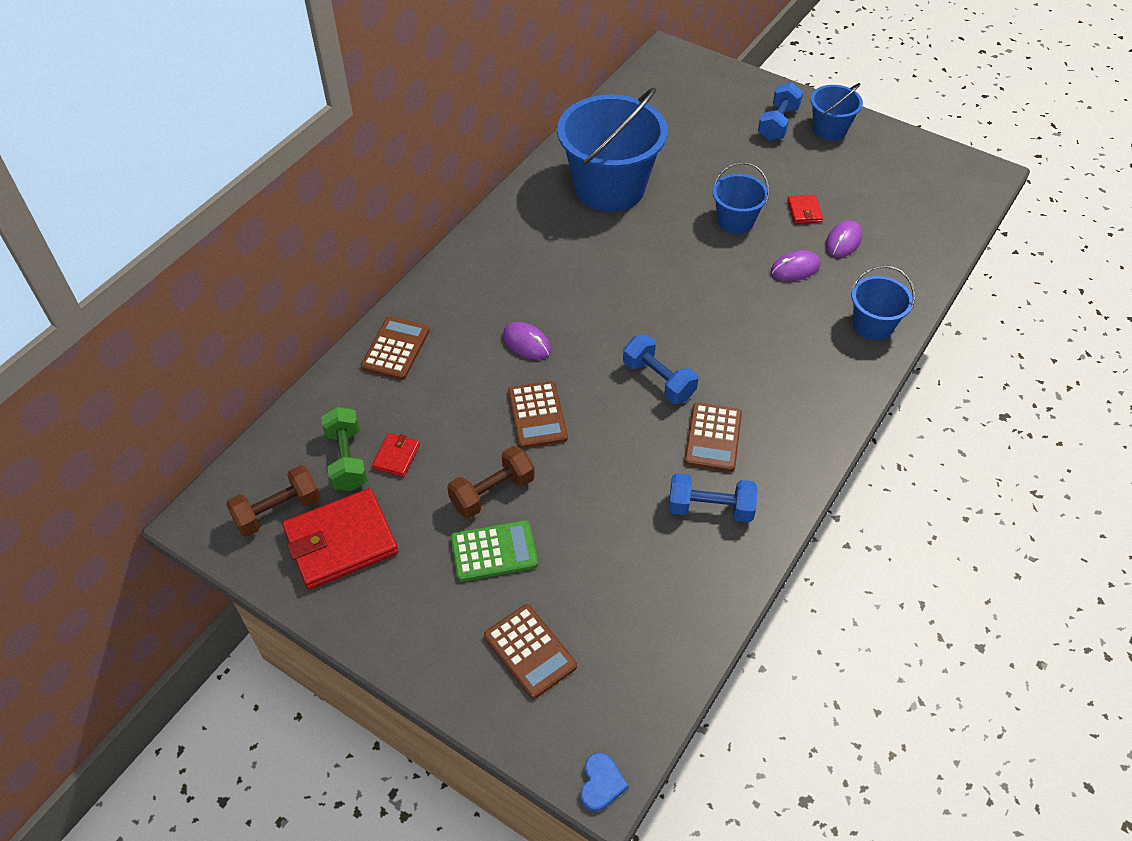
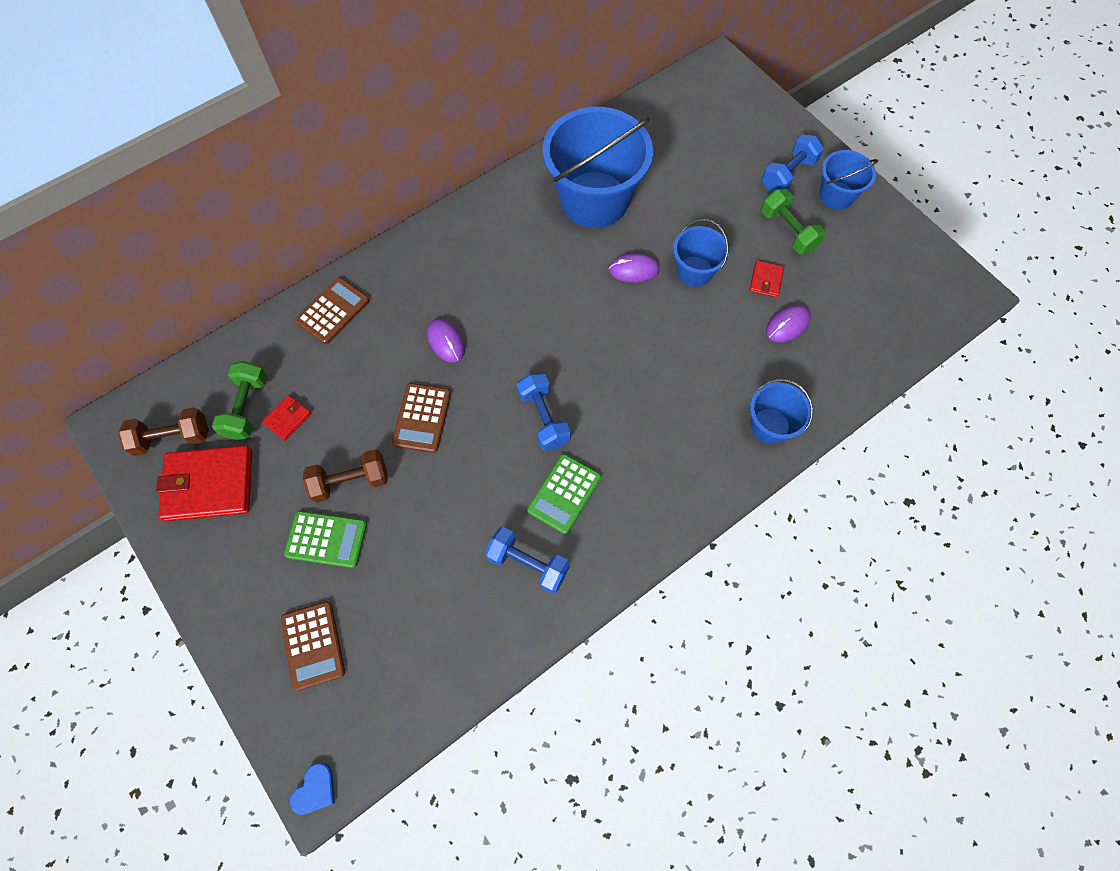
camera: 20 degrees right, 15 degrees up
(713, 438) = (564, 494): brown calculator -> green calculator
(795, 268) = (726, 340): purple mouse -> purple mouse (633, 269)
(802, 167) = (788, 231): none -> green dumbbell

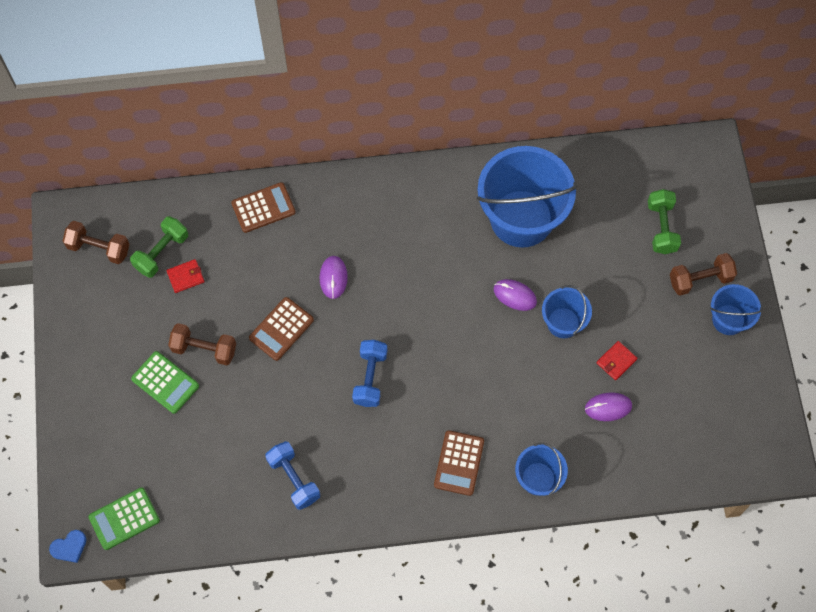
camera: 30 degrees right, 0 degrees up
(209, 485) = (106, 298): red wallet -> none
(313, 645) = (117, 452): brown calculator -> brown calculator (459, 463)
(564, 494) = (350, 443): green calculator -> green calculator (124, 519)
(788, 174) = (700, 280): blue dumbbell -> brown dumbbell
(788, 231) = (664, 329): green dumbbell -> green dumbbell (661, 227)

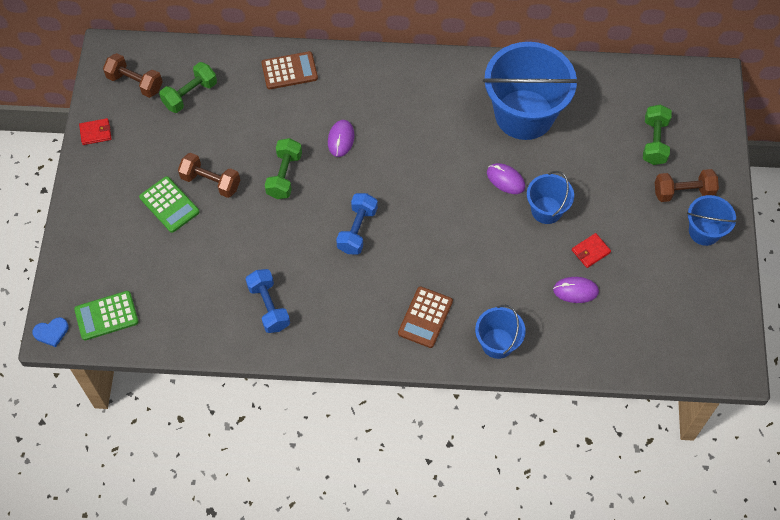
camera: 10 degrees right, 5 degrees down
(185, 277) = (207, 118): red wallet -> red wallet (95, 133)
(281, 329) = (284, 175): brown calculator -> green dumbbell

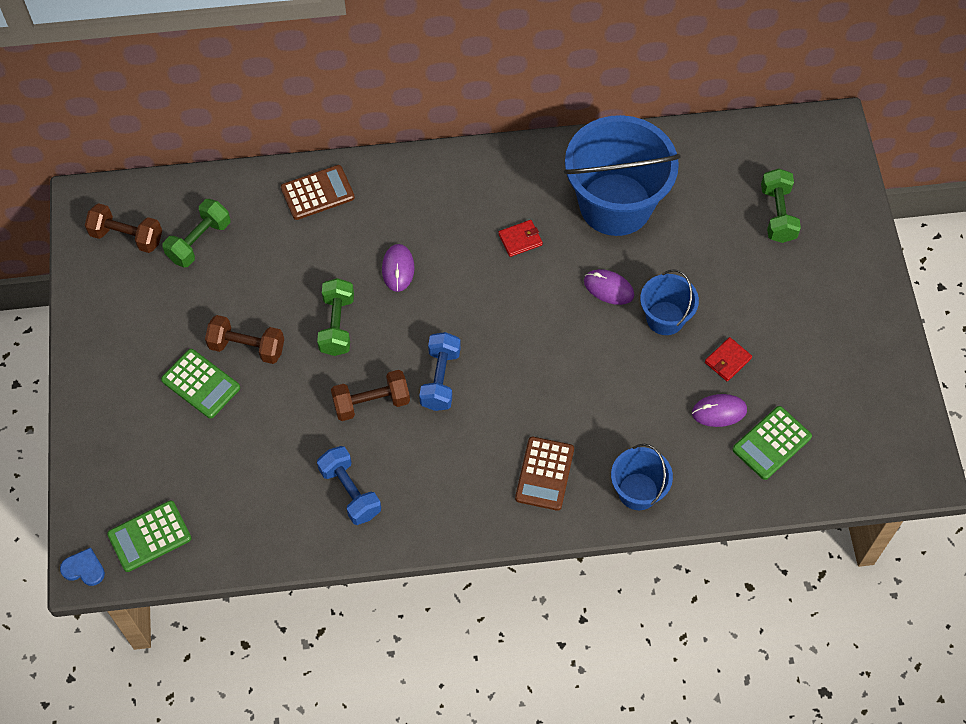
camera: 10 degrees left, 0 degrees up
(51, 332) = (84, 568): blue heart -> blue heart turned 135 degrees counterclockwise
(95, 133) = (89, 307): red wallet -> red wallet (520, 239)
(613, 322) = (771, 443): none -> green calculator
(683, 192) = (823, 271): brown dumbbell -> brown dumbbell (371, 403)
(704, 231) = (857, 315): blue bucket -> none

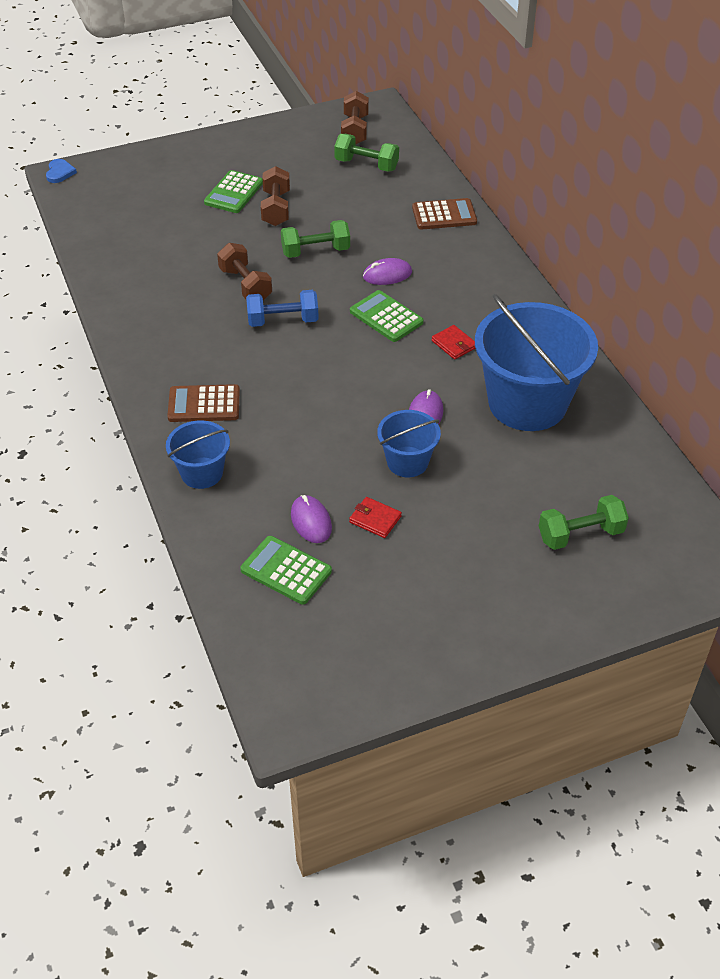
camera: 75 degrees right, 15 degrees down
(149, 536) = (92, 196): green calculator -> green calculator (386, 317)
(317, 193) = (444, 215): brown calculator -> brown calculator turned 60 degrees counterclockwise
(350, 492) = (156, 289): blue dumbbell -> none

